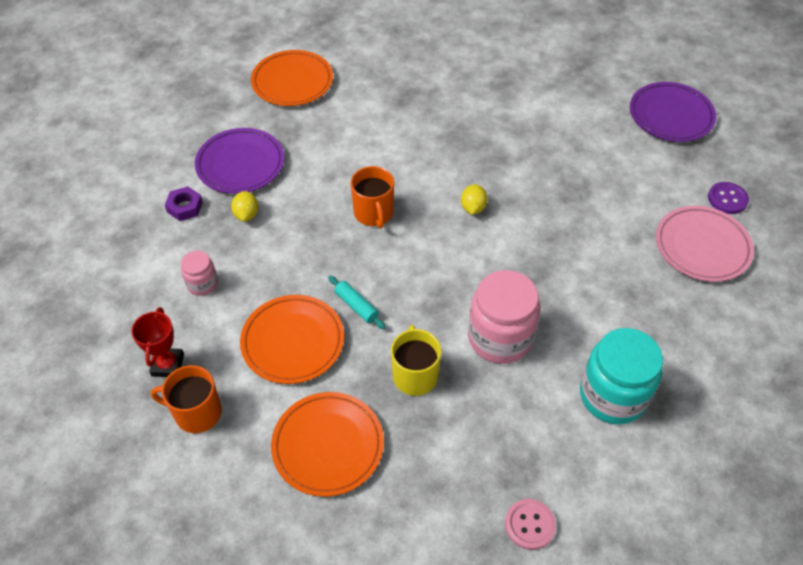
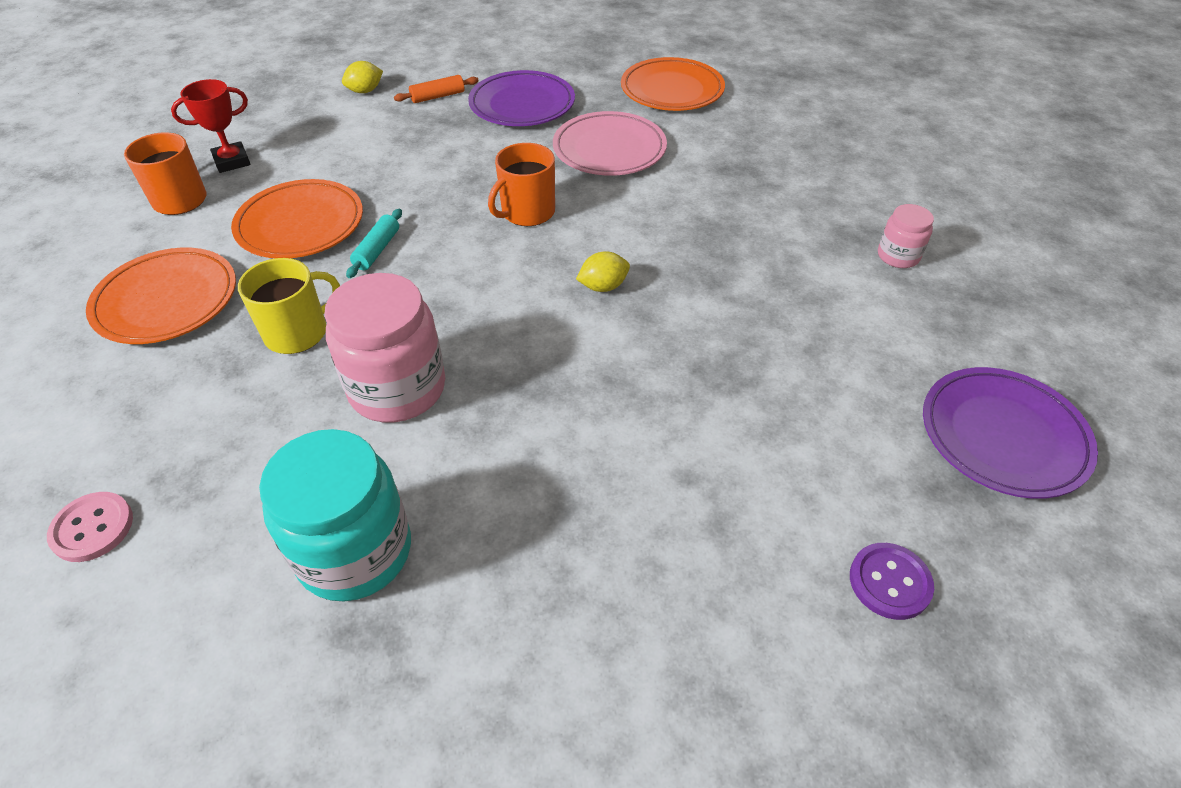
camera: 60 degrees right, 5 degrees down
(184, 207) = (438, 96): purple nut -> orange rolling pin
(202, 284) = (345, 142): pink jar -> pink jar (898, 256)
(246, 214) = (456, 133): yellow lemon -> yellow lemon (365, 91)
(702, 247) = (743, 577): pink plate -> pink plate (609, 149)

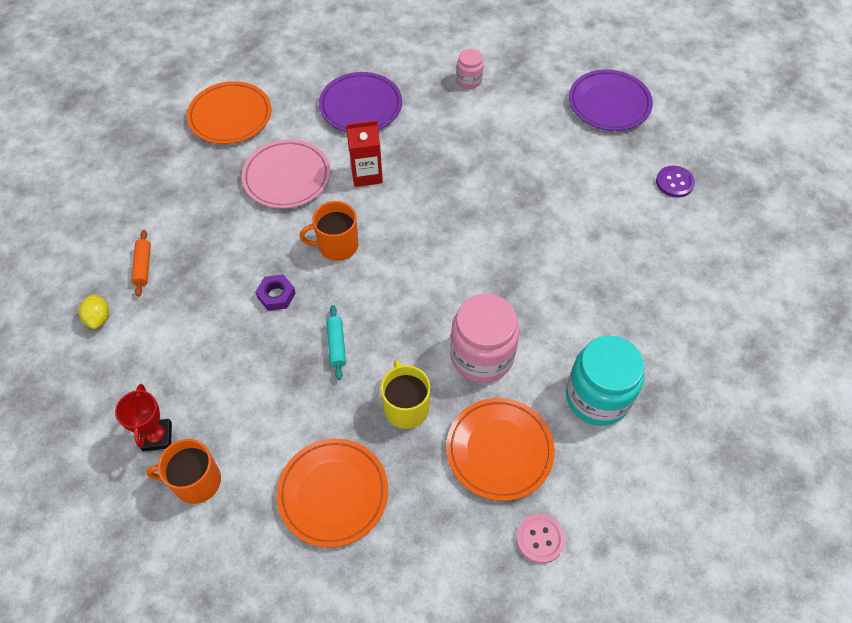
camera: 70 degrees left, 10 degrees up
(300, 224) = (279, 392): orange plate -> orange plate (499, 450)
(377, 250) = (336, 345): turquoise rolling pin -> turquoise rolling pin turned 45 degrees clockwise
(434, 187) = (276, 295): none -> purple nut
(522, 104) = (192, 212): purple plate -> purple plate (361, 106)
(527, 212) = (337, 245): orange mug -> orange mug turned 105 degrees clockwise
(603, 286) = (434, 226): yellow lemon -> none
(654, 206) = (366, 174): none -> red carton

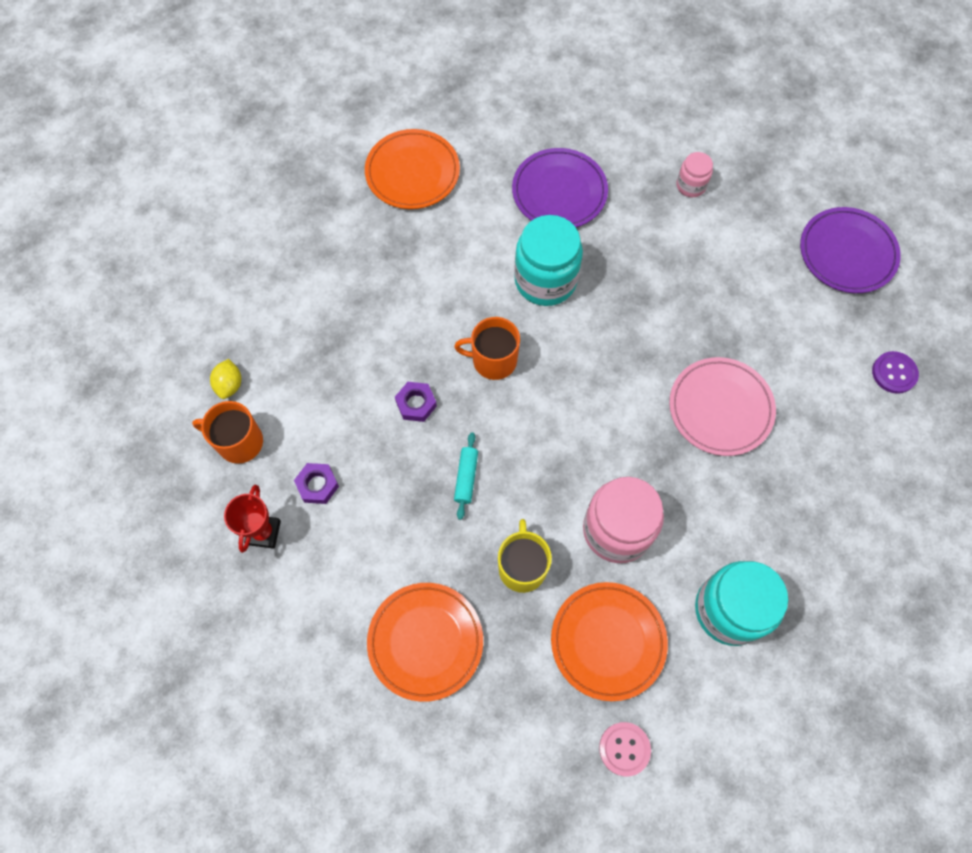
camera: 15 degrees right, 10 degrees up
(143, 266) = (285, 335): orange rolling pin -> none
(196, 481) = (292, 591): orange mug -> orange mug (239, 442)
(200, 383) = (317, 485): none -> purple nut
(287, 177) = (457, 263): pink plate -> pink plate (720, 408)
(366, 174) = (545, 280): red carton -> turquoise jar

